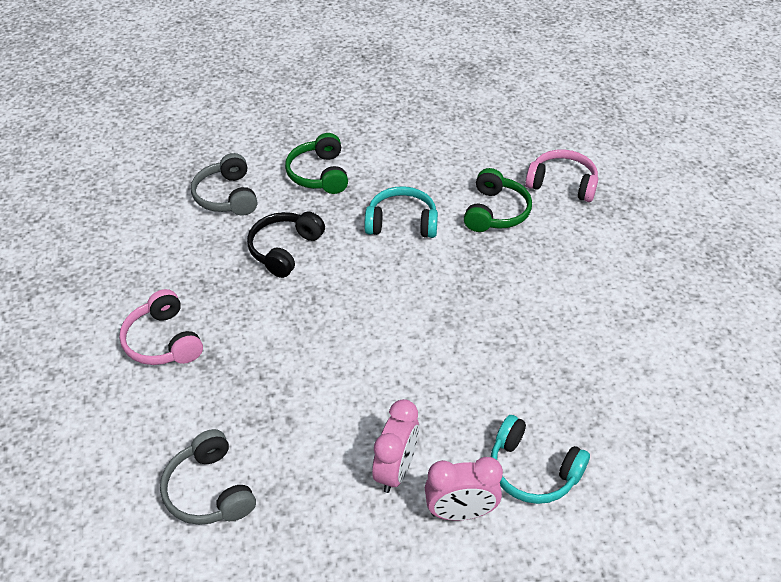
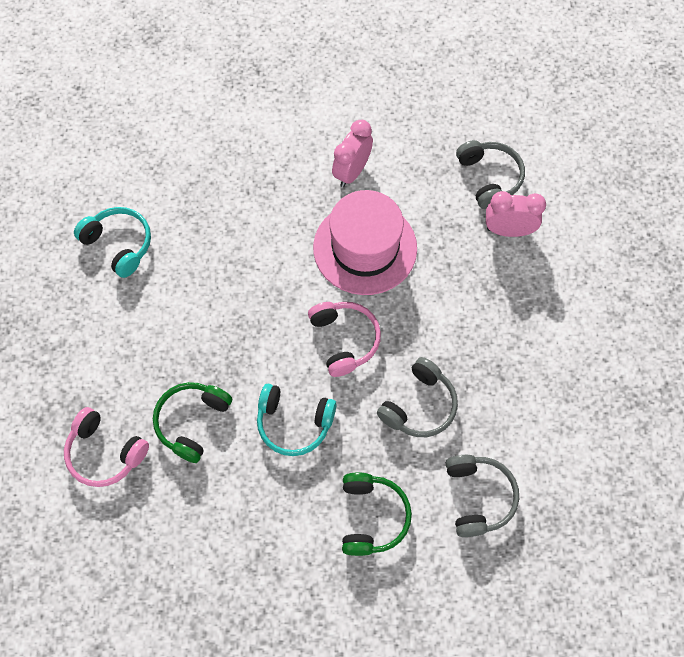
camera: 170 degrees left, 20 degrees up
(163, 341) = (533, 314): pink headphones -> pink headphones (344, 340)
(284, 249) = (419, 405): black headphones -> grey headphones
(362, 380) = (365, 248): none -> pink hat
(460, 512) = (313, 136): pink clock -> pink clock (508, 230)
(532, 470) = (253, 156): turquoise headphones -> turquoise headphones (119, 244)

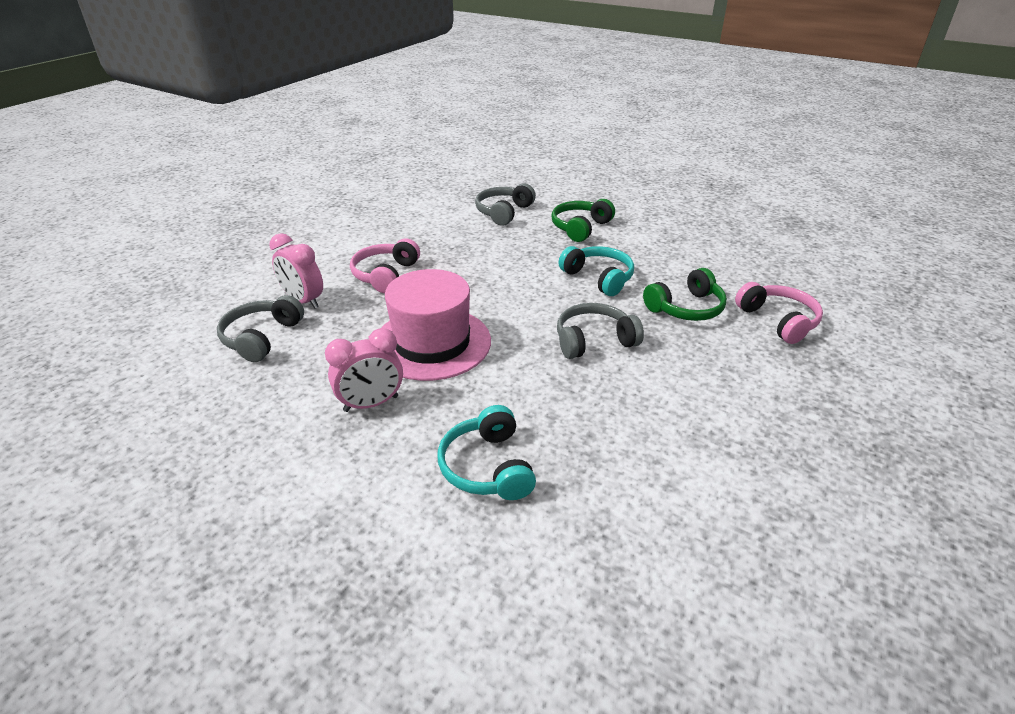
camera: 145 degrees left, 30 degrees down
(119, 244) = (696, 466): turquoise headphones -> turquoise headphones (487, 467)
(344, 340) = (514, 300): pink headphones -> pink headphones (385, 275)
(419, 405) = (496, 252): grey headphones -> grey headphones (594, 341)

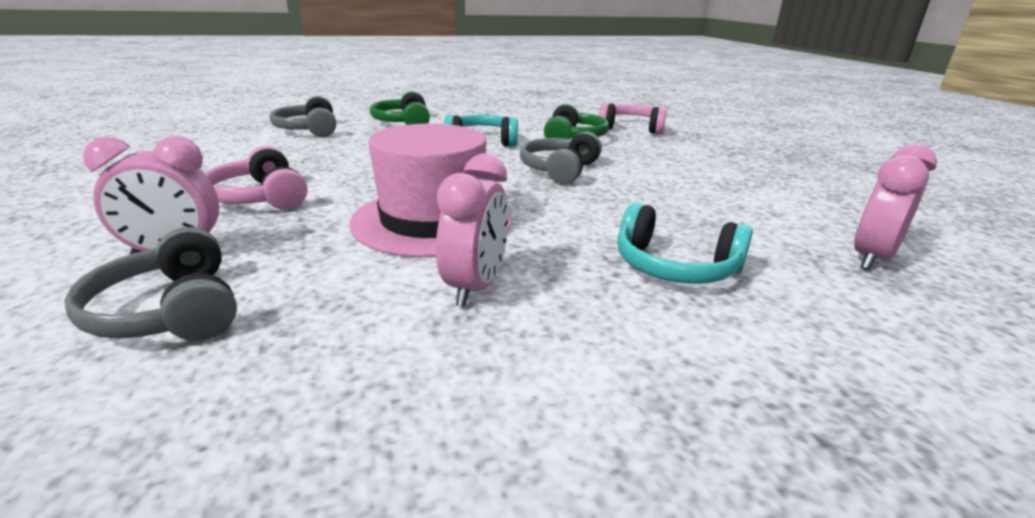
camera: 50 degrees left, 10 degrees down
(638, 569) = (872, 258): none -> pink clock

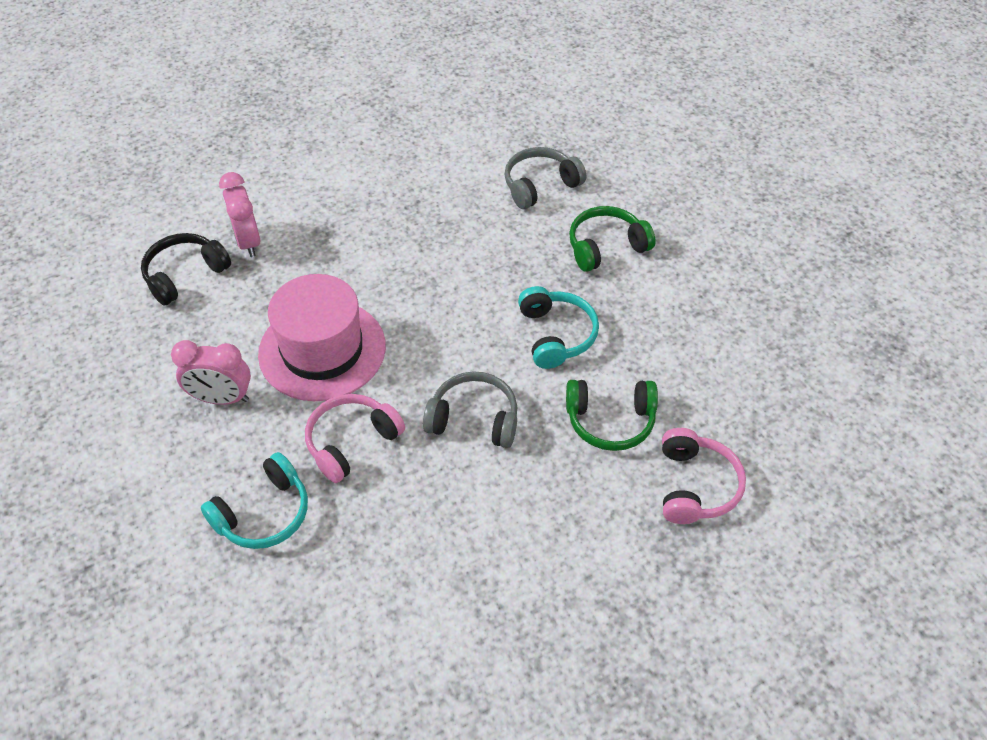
camera: 80 degrees right, 25 degrees up
(170, 311) = (185, 275): grey headphones -> black headphones
(260, 197) = (345, 236): pink headphones -> pink headphones (351, 442)
(674, 267) = (264, 513): turquoise headphones -> turquoise headphones turned 150 degrees counterclockwise
(872, 258) = (299, 670): pink clock -> none

